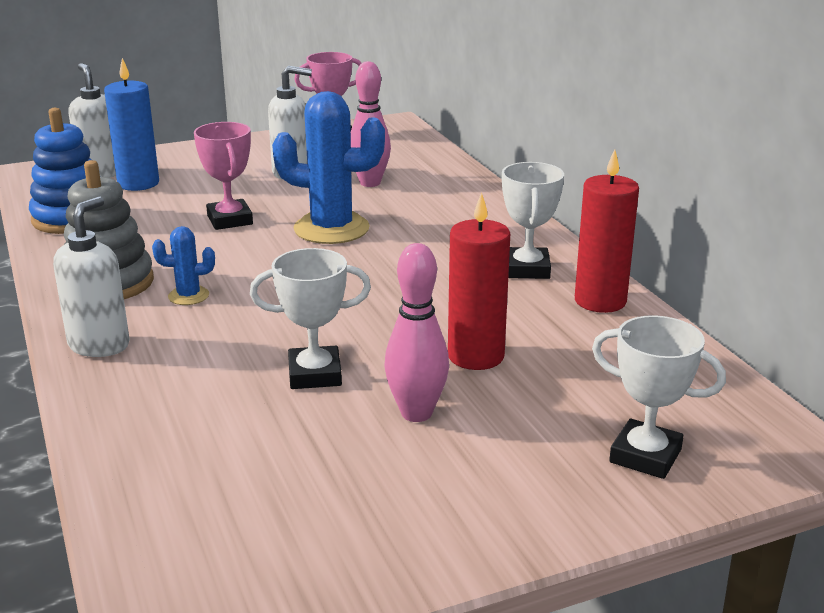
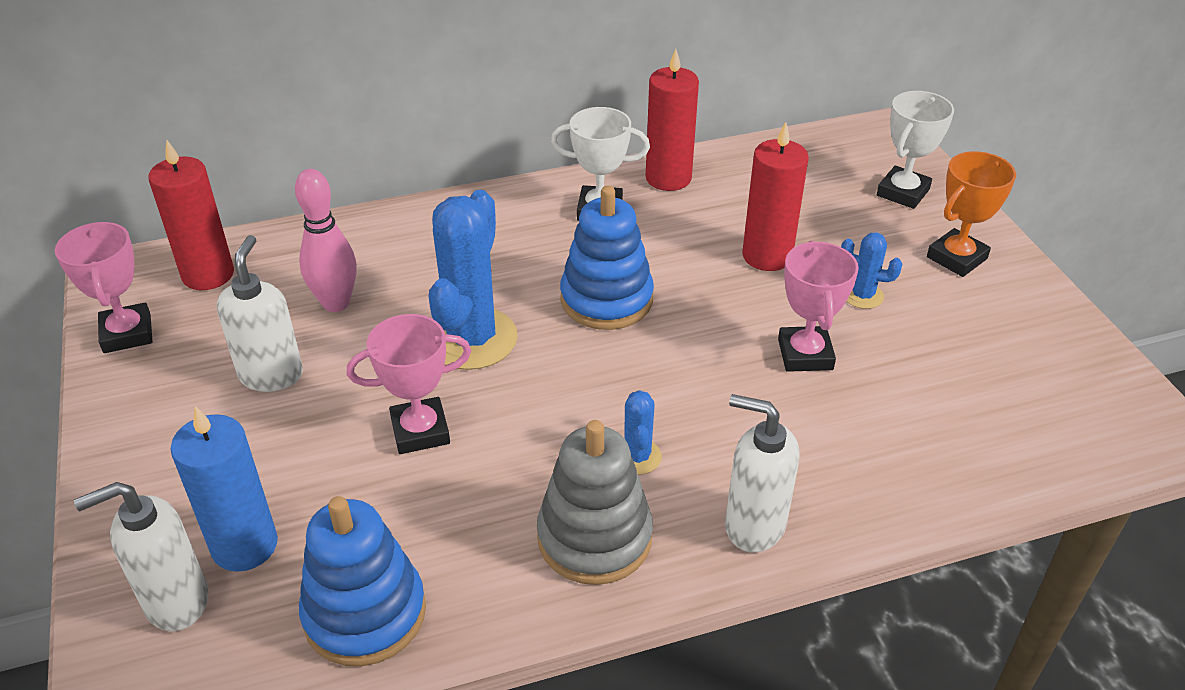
camera: 85 degrees left, 15 degrees up
(315, 374) = (805, 354): white trophy -> pink trophy
(388, 277) = (606, 299): none -> blue stacking toy
(396, 145) = (208, 274): none -> red candle
(416, 413) = (862, 295): pink bowling pin -> blue cactus
(508, 489) = (956, 258): none -> orange trophy

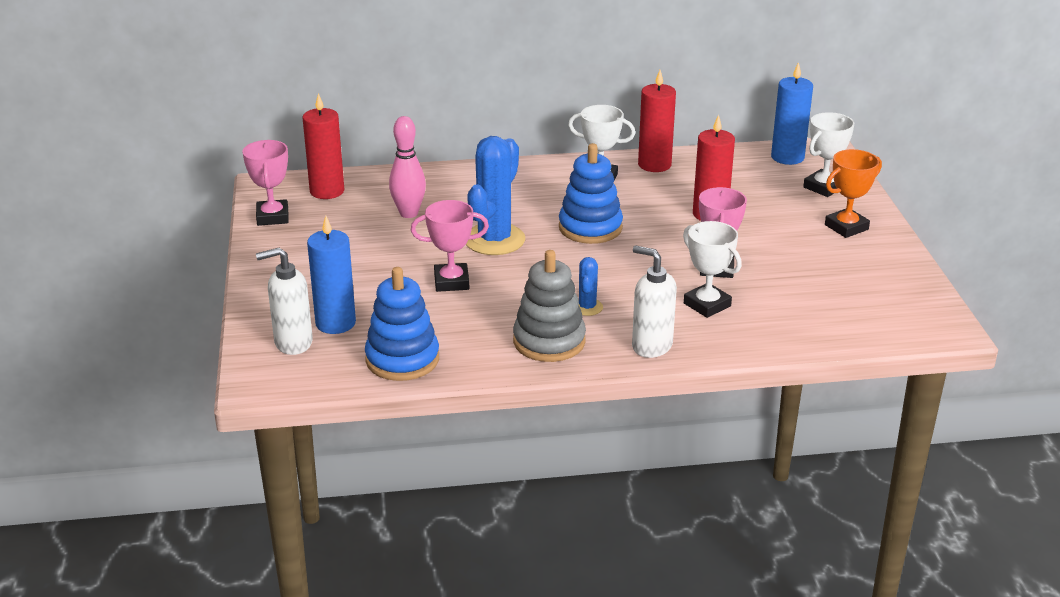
camera: 10 degrees right, 10 degrees down
(271, 374) = (362, 246): white soap dispenser -> none
(812, 428) = (707, 305): none -> white trophy
(839, 148) = (787, 157): none -> blue candle
(862, 295) = (769, 241): blue cactus -> none

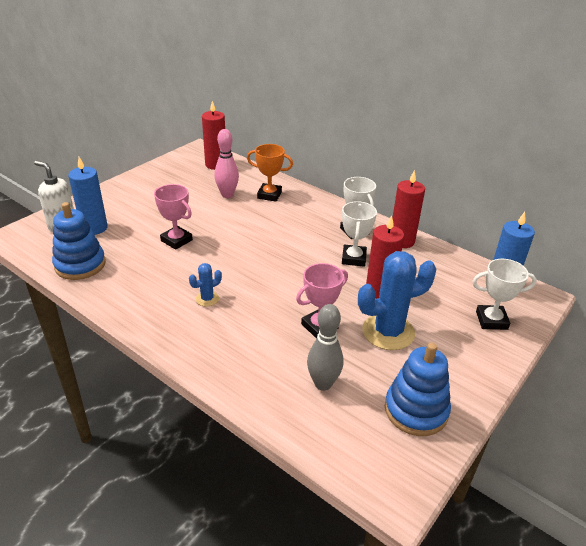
camera: 45 degrees right, 5 degrees up
(272, 217) = (172, 164): pink trophy -> none
(494, 240) = (237, 231): blue cactus -> blue cactus (388, 332)
(549, 341) = (153, 304): grey stacking toy -> none
(590, 228) = (296, 255): blue stacking toy -> blue stacking toy (416, 410)
(651, 346) = (192, 347): white soap dispenser -> none
(707, 305) = (270, 345): white trophy -> white trophy (353, 258)
(792, 303) = (323, 384): none -> grey bowling pin
(846, 227) = (458, 358): orange trophy -> orange trophy (269, 195)

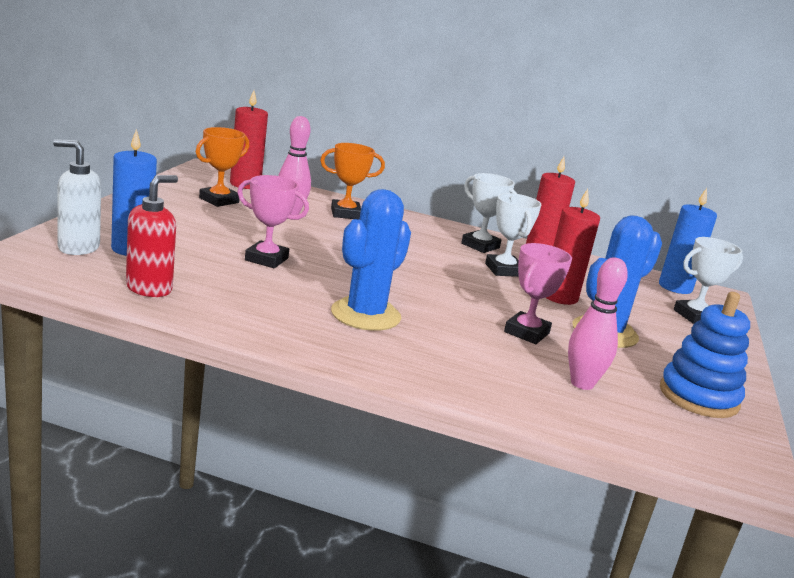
camera: 25 degrees left, 15 degrees down
(80, 265) = (149, 288): blue stacking toy -> red soap dispenser
(185, 181) = (219, 200): none -> orange trophy
(207, 299) = (365, 315): blue cactus -> blue cactus, size x2.12
(323, 384) = (582, 384): grey bowling pin -> pink bowling pin

